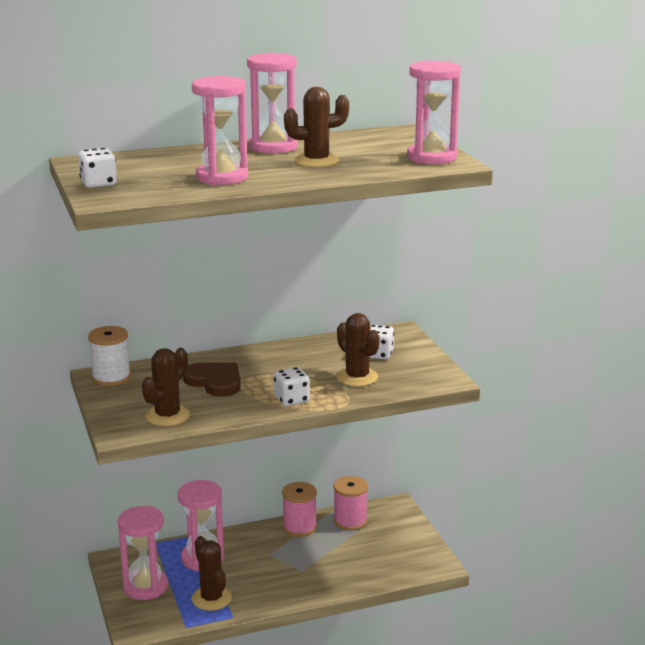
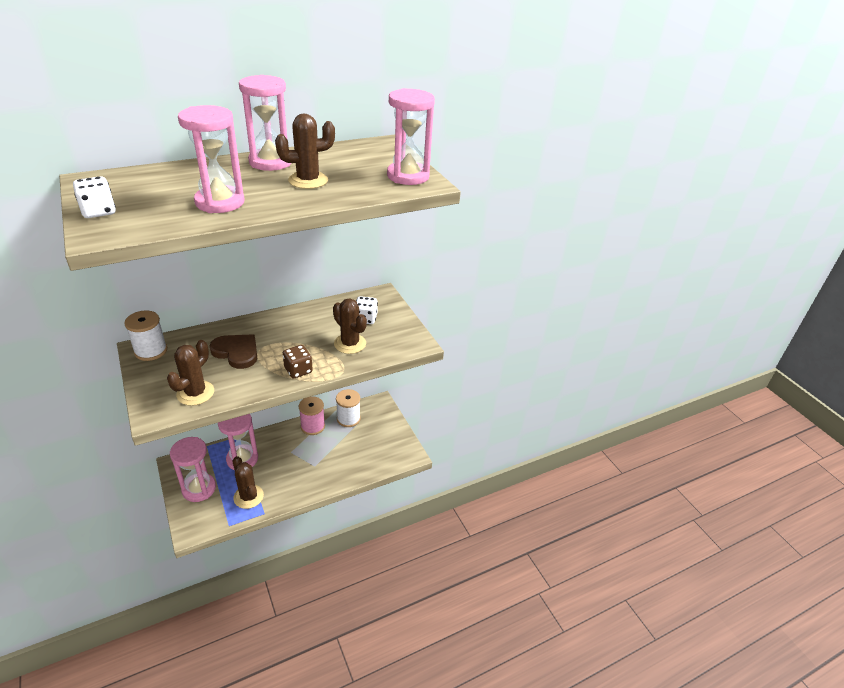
camera: 10 degrees left, 15 degrees up
(292, 400) = (298, 370): white dice -> brown dice
(350, 521) = (348, 418): pink spool -> white spool

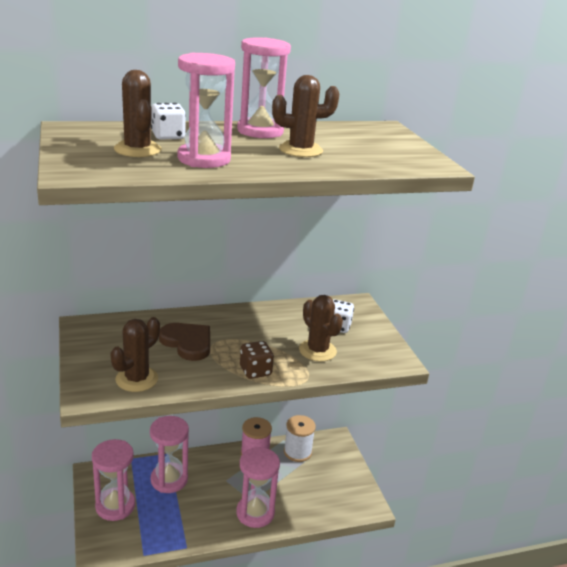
camera: 10 degrees right, 10 degrees down
(98, 211) = (76, 154): white dice -> white dice (168, 136)
(151, 351) = (94, 329): white spool -> none
(248, 496) = (170, 524): brown cactus -> brown cactus (137, 149)
(408, 176) = (413, 157): pink hourglass -> pink hourglass (255, 513)

